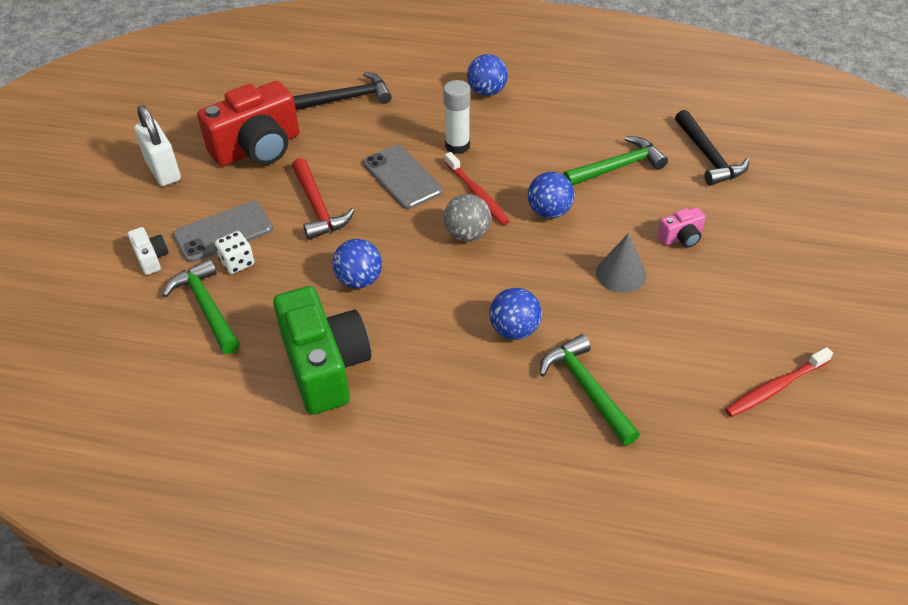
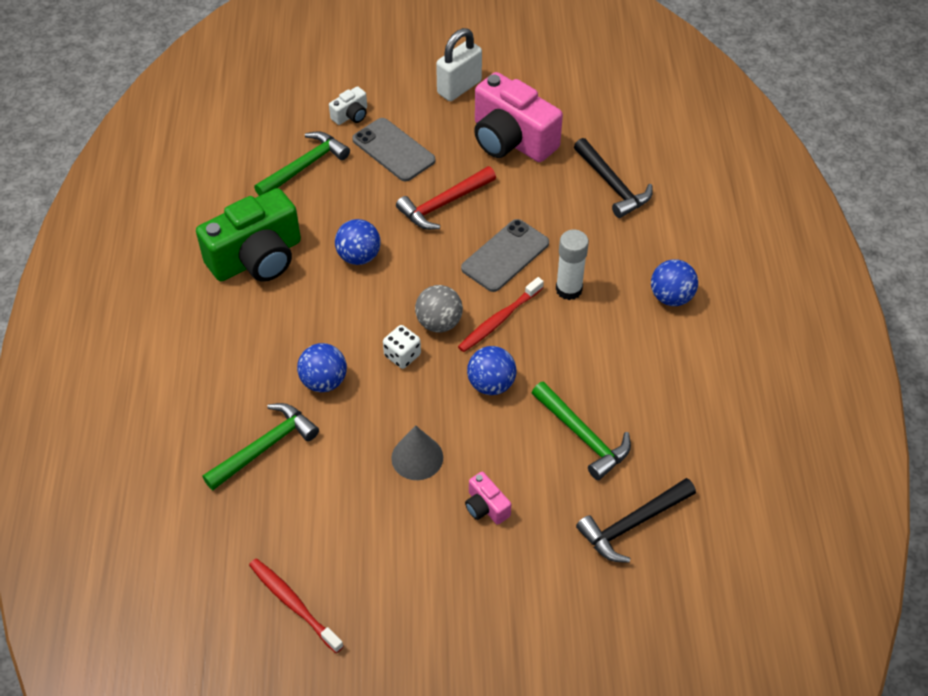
camera: 75 degrees right, 5 degrees up
(237, 263) = (359, 170): white dice -> white dice (402, 355)
(257, 148) = (511, 140): red camera -> pink camera

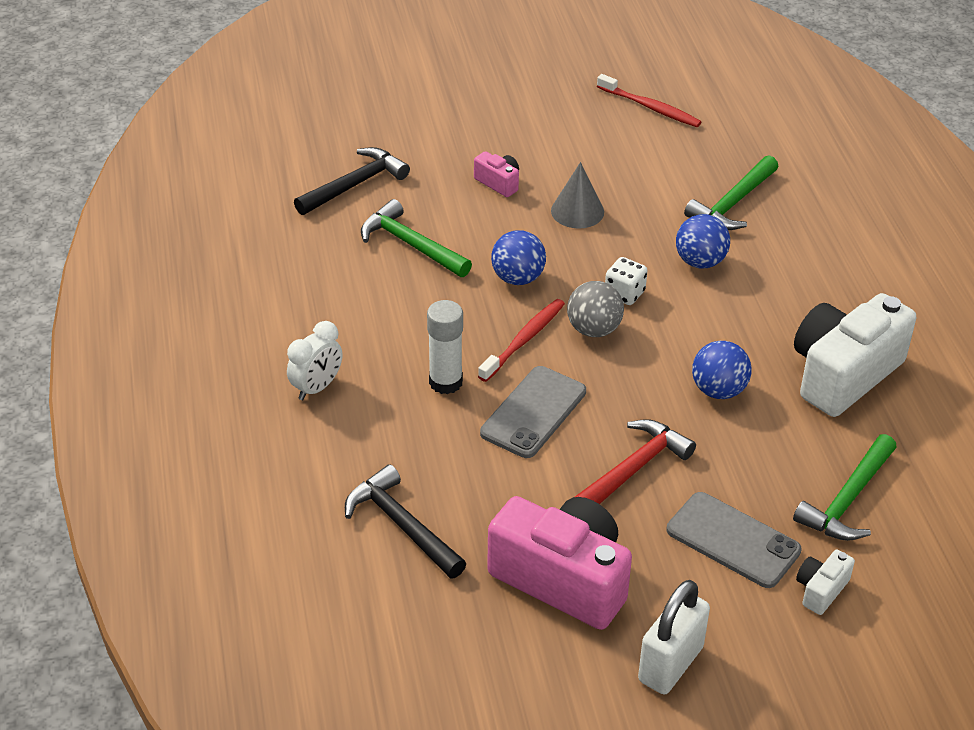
camera: 170 degrees right, 10 degrees down
(257, 258) = (843, 374): green camera -> white camera
(671, 297) = (317, 388): blue ball -> white clock

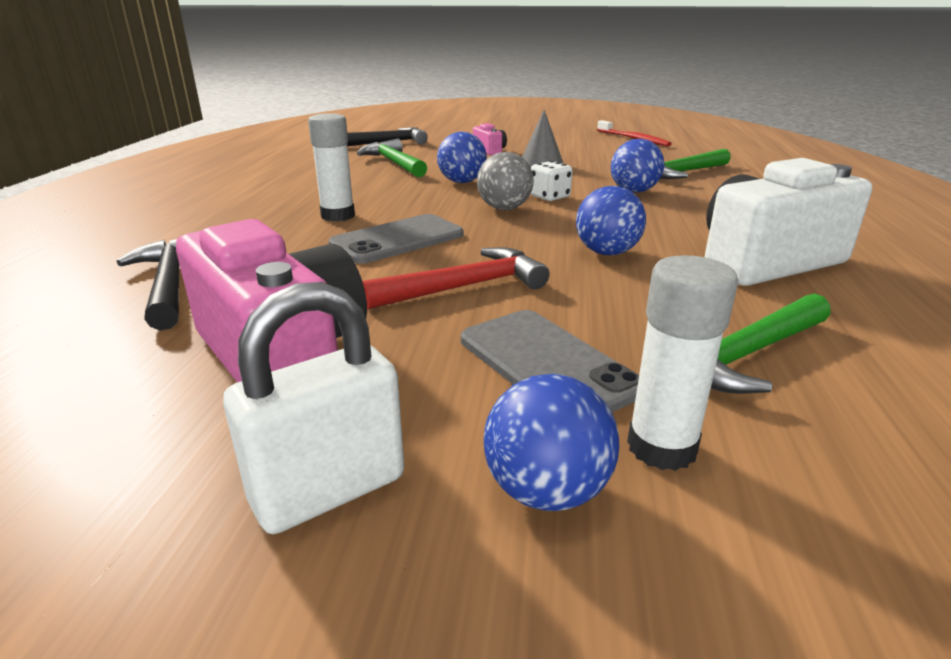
camera: 20 degrees right, 15 degrees down
(317, 388) = (227, 205): white clock -> none
(524, 340) = (434, 206): red toothbrush -> none
(775, 634) = (546, 491): none -> blue ball
(821, 590) = (661, 447): white camera -> white glue stick

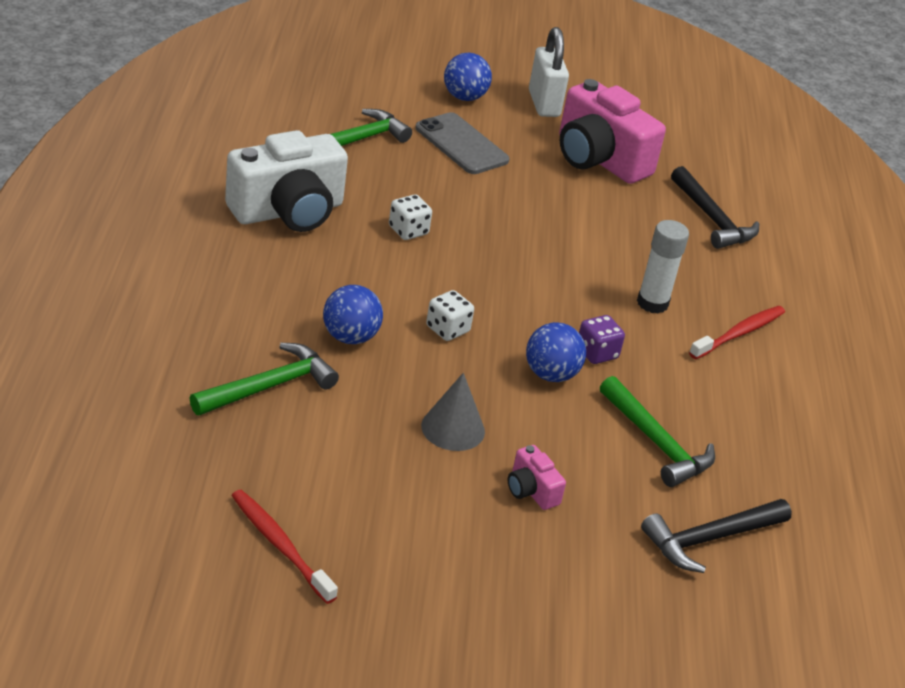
camera: 170 degrees right, 10 degrees up
(265, 203) = (739, 333): none -> red toothbrush
(329, 490) = (544, 104): white padlock -> white padlock turned 60 degrees counterclockwise
(397, 240) = (580, 260): grey phone -> none
(416, 191) = (597, 353): none -> purple dice
(464, 287) = (514, 201): red hammer -> none
(504, 208) = (495, 307): grey ball -> none
(607, 252) = (408, 231): blue ball -> white dice
(661, 447) = (416, 106): white glue stick -> none

